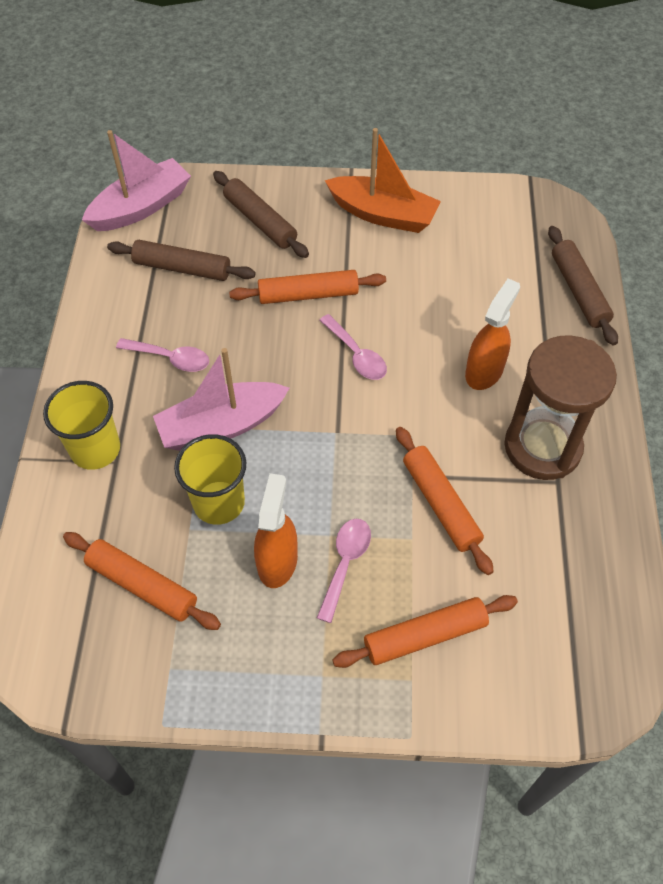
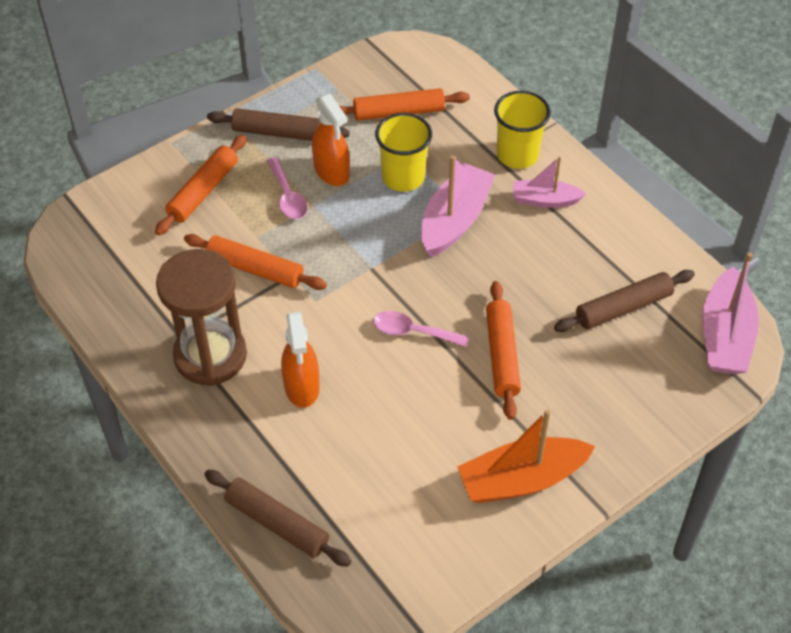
camera: 140 degrees right, 5 degrees down
(128, 389) = (545, 200): none -> pink boat
(171, 358) = (543, 238): pink spoon -> none
(260, 221) = (616, 393): brown rolling pin -> brown rolling pin (278, 132)
(308, 295) = (502, 355): orange rolling pin -> orange rolling pin turned 45 degrees counterclockwise

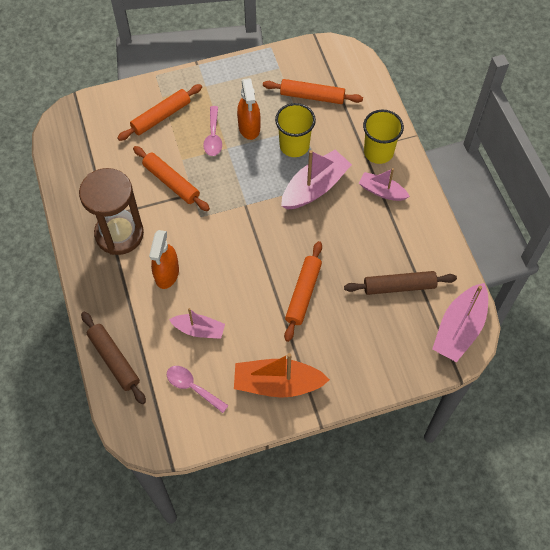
camera: 20 degrees right, 10 degrees up
(278, 132) = (226, 88): brown rolling pin -> none
(380, 445) = (199, 330): none -> pink boat
(413, 332) = (253, 259): pink spoon -> pink spoon (192, 387)

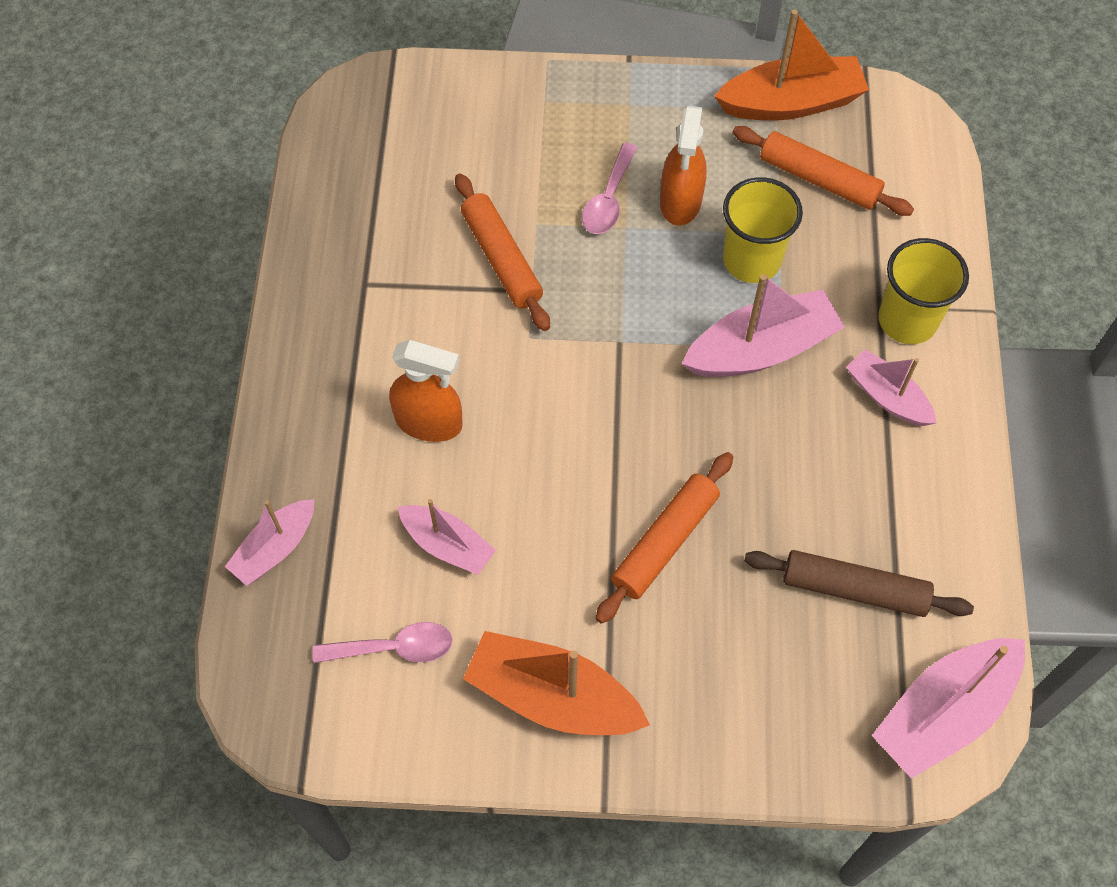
camera: 20 degrees right, 0 degrees up
(114, 360) = (275, 548): brown rolling pin -> pink boat
(119, 234) = (374, 323): brown hourglass -> none
(161, 116) = (529, 136): orange rolling pin -> none
(167, 274) = (429, 422): orange spray bottle -> orange spray bottle turned 105 degrees counterclockwise
(192, 387) = (394, 648): pink spoon -> pink spoon turned 120 degrees clockwise
(285, 62) = (791, 103): none -> orange boat

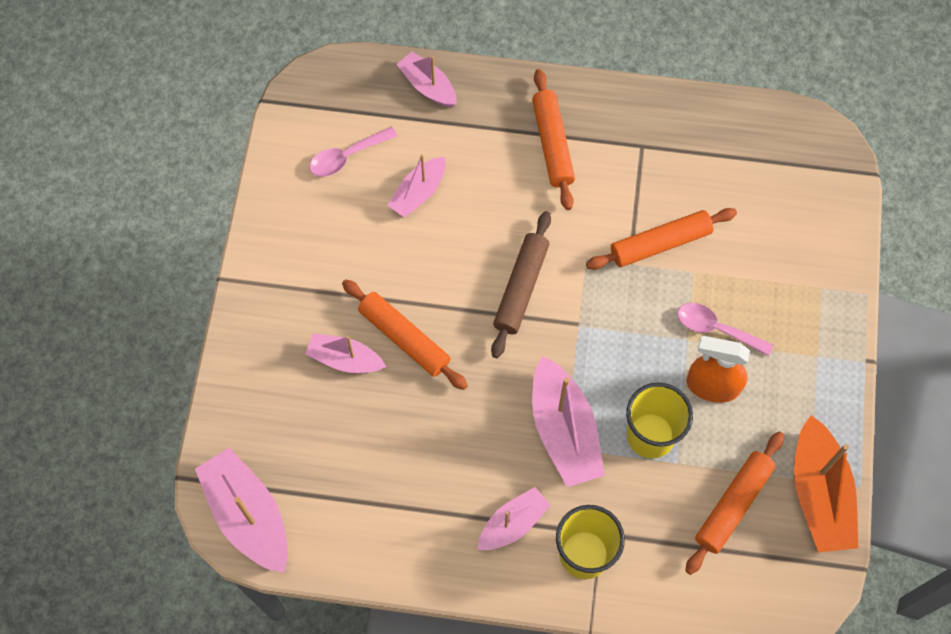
camera: 95 degrees right, 5 degrees up
(365, 385) = (552, 144): none -> orange rolling pin
(394, 648) = (346, 157): pink spoon -> pink spoon turned 60 degrees clockwise
(429, 422) = (517, 185): orange spray bottle -> none
(553, 696) = (298, 253): orange boat -> none
(705, 614) = (345, 359): none -> pink boat
(854, 589) = (351, 468): brown rolling pin -> brown rolling pin (521, 288)

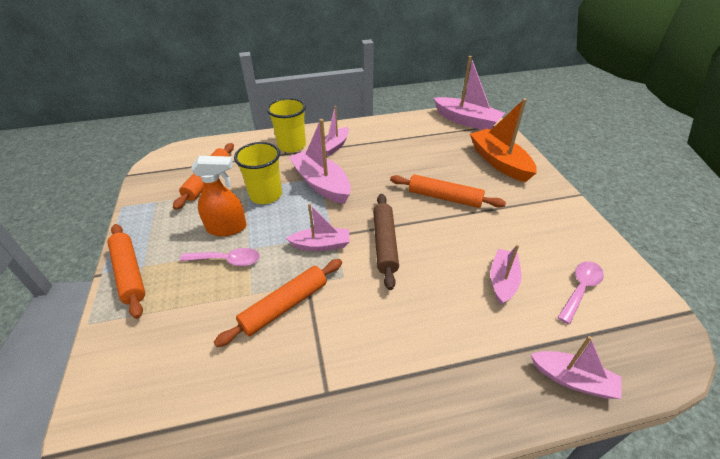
camera: 160 degrees right, 25 degrees down
(345, 359) = (471, 180): pink boat -> pink boat (321, 245)
(552, 144) = (417, 362): orange rolling pin -> orange rolling pin (129, 273)
(819, 494) = (151, 197): orange boat -> orange boat (499, 162)

